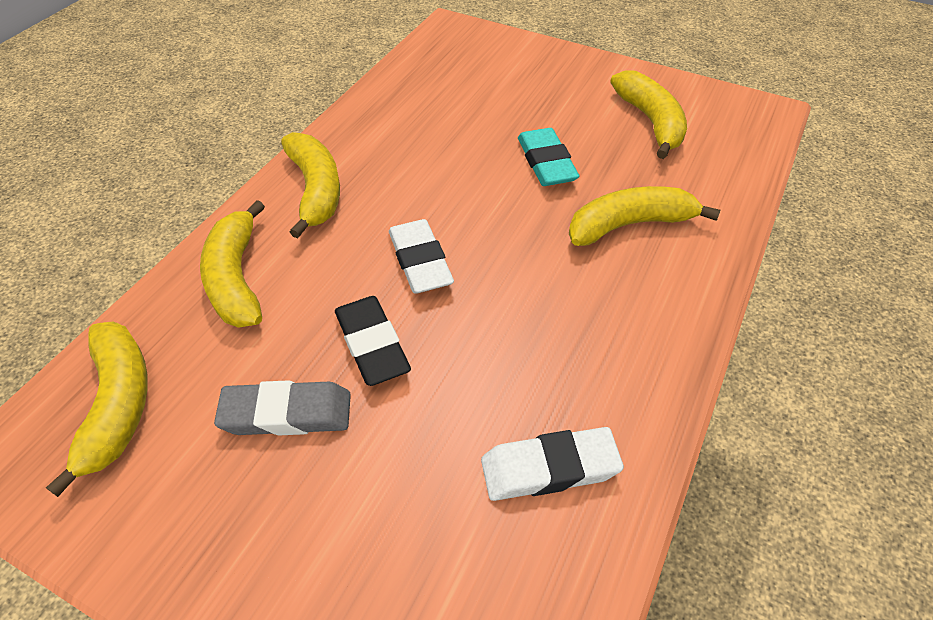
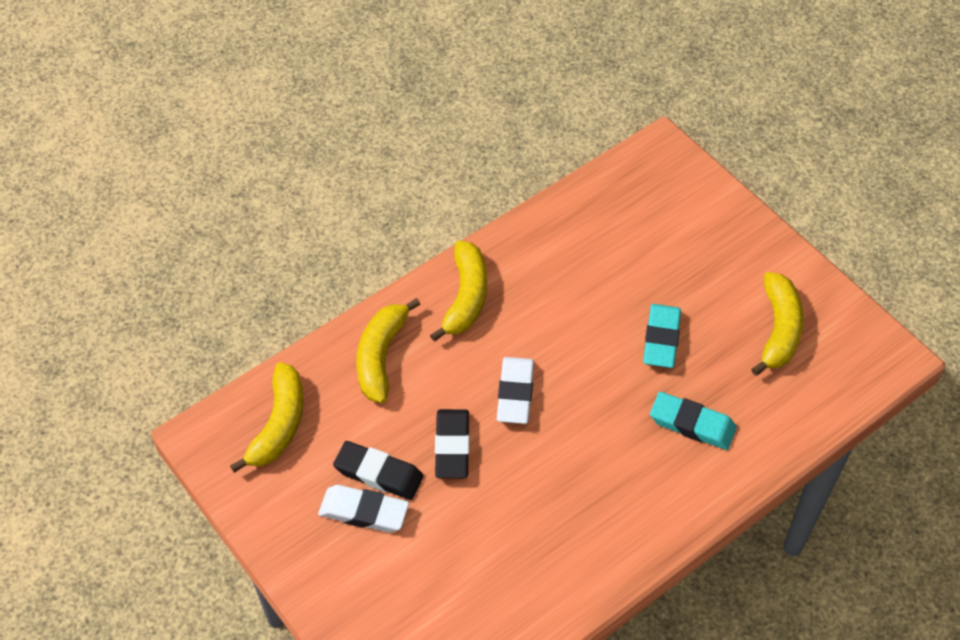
camera: 25 degrees right, 5 degrees up
(287, 413) = (378, 473): grey eraser -> black eraser
(549, 468) = (524, 577): white eraser -> white eraser (364, 512)
(630, 225) = (692, 424): yellow banana -> turquoise eraser

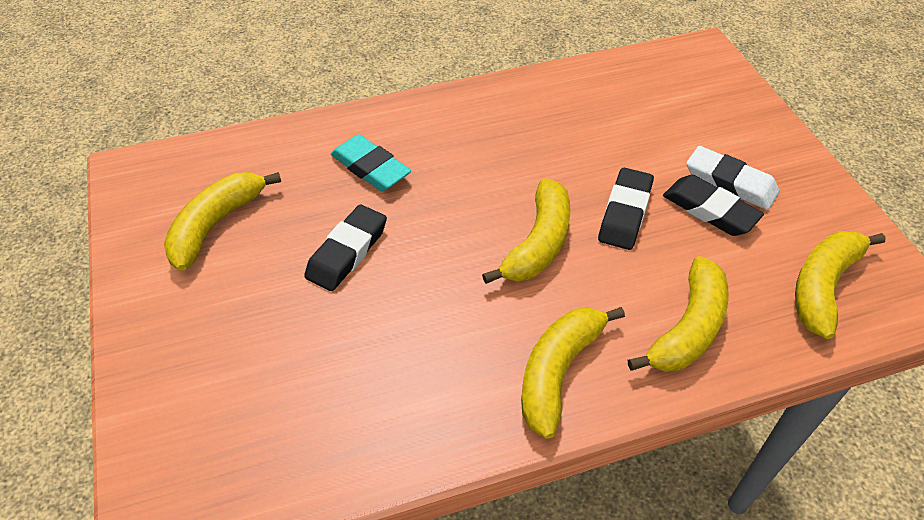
camera: 160 degrees left, 5 degrees down
(515, 393) = (538, 243): white eraser -> yellow banana
(661, 339) = (347, 252): turquoise eraser -> black eraser

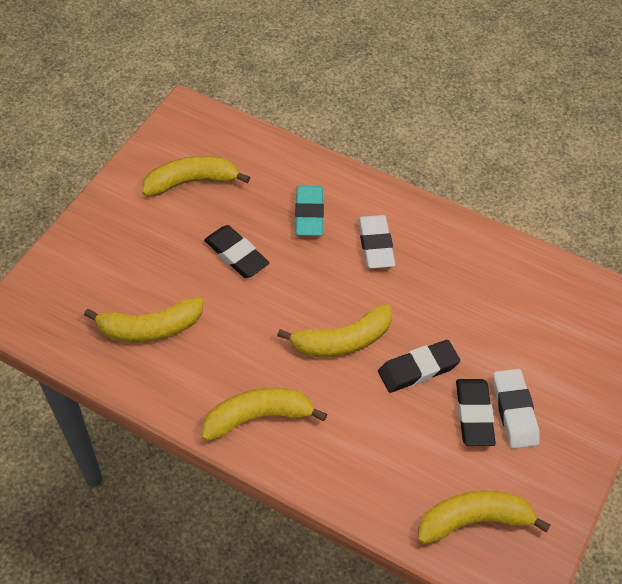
camera: 45 degrees right, 5 degrees up
(347, 252) = (236, 255): black eraser -> black eraser turned 60 degrees clockwise
(461, 148) = (375, 245): none -> white eraser
(688, 328) = (357, 463): yellow banana -> yellow banana (150, 328)

